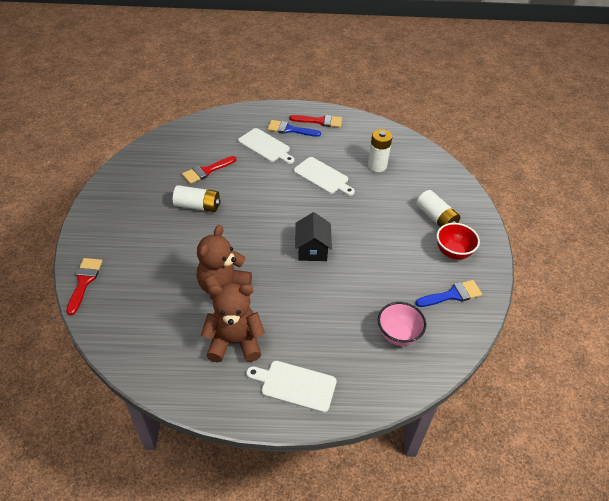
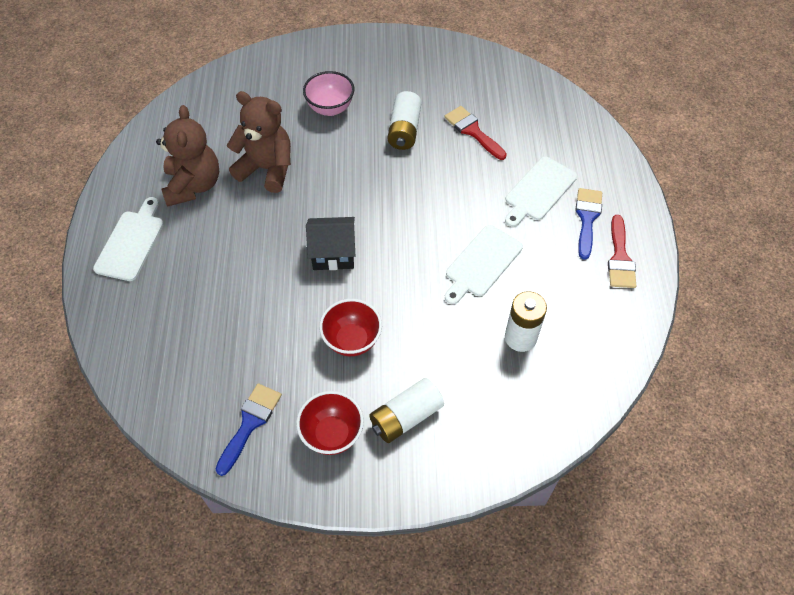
camera: 90 degrees right, 10 degrees up
(84, 281) = (282, 54): red brush -> none
(384, 241) = (352, 340): none -> red bowl
(398, 335) = (188, 348): pink bowl -> pink bowl (330, 108)
(452, 295) = (250, 423): blue brush -> blue brush turned 135 degrees counterclockwise

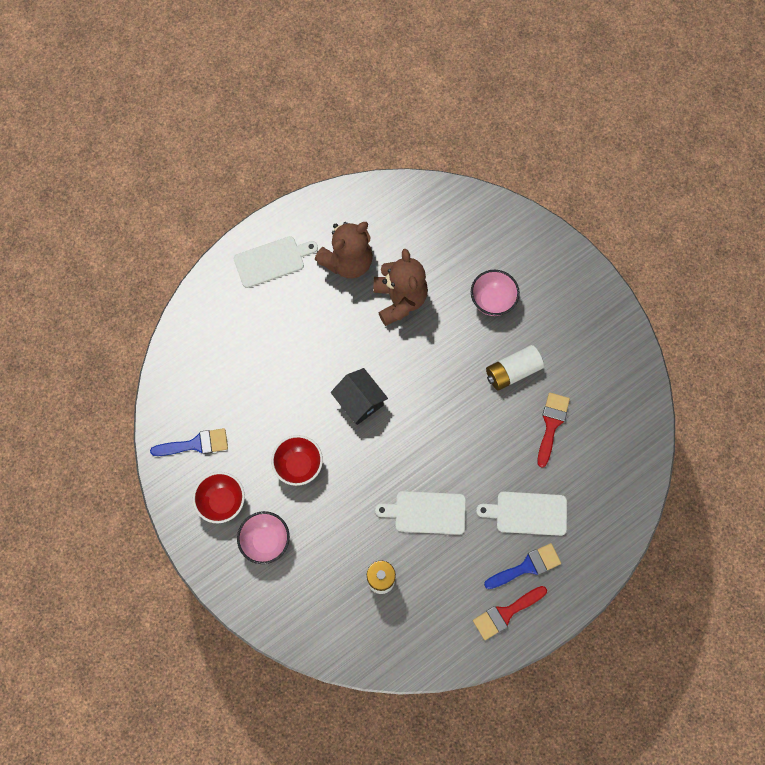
camera: 55 degrees right, 15 degrees up
(406, 417) = (266, 540): white battery -> pink bowl

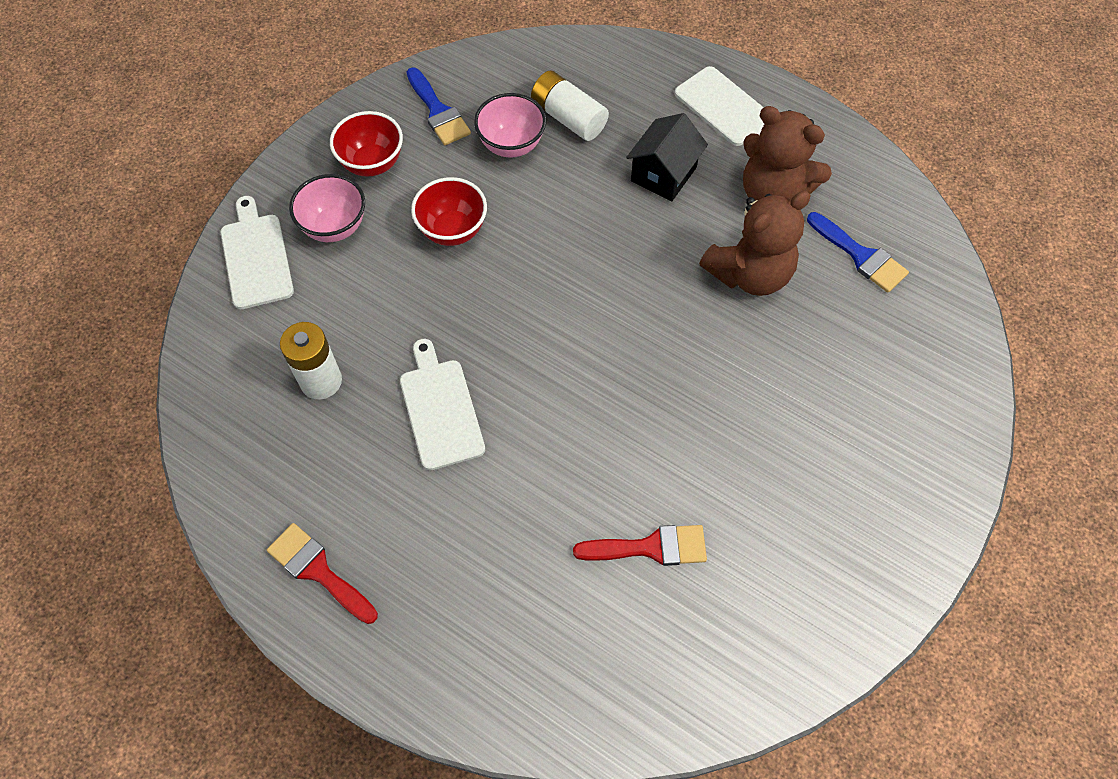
camera: 70 degrees right, 10 degrees down
(359, 401) = (573, 272): black house -> black house (663, 174)
(492, 301) = (813, 397): pink bowl -> pink bowl (511, 145)
(512, 371) = (712, 461): white battery -> white battery (568, 118)
(527, 513) = (489, 555): white cutting board -> white cutting board (256, 257)
(527, 566) = (402, 580): blue brush -> blue brush (860, 256)

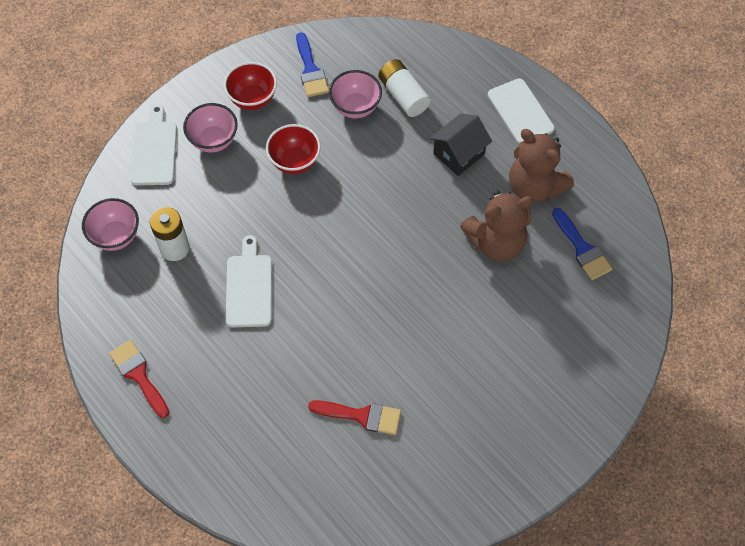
camera: 15 degrees right, 0 degrees up
(233, 384) = (116, 236): none -> pink bowl

